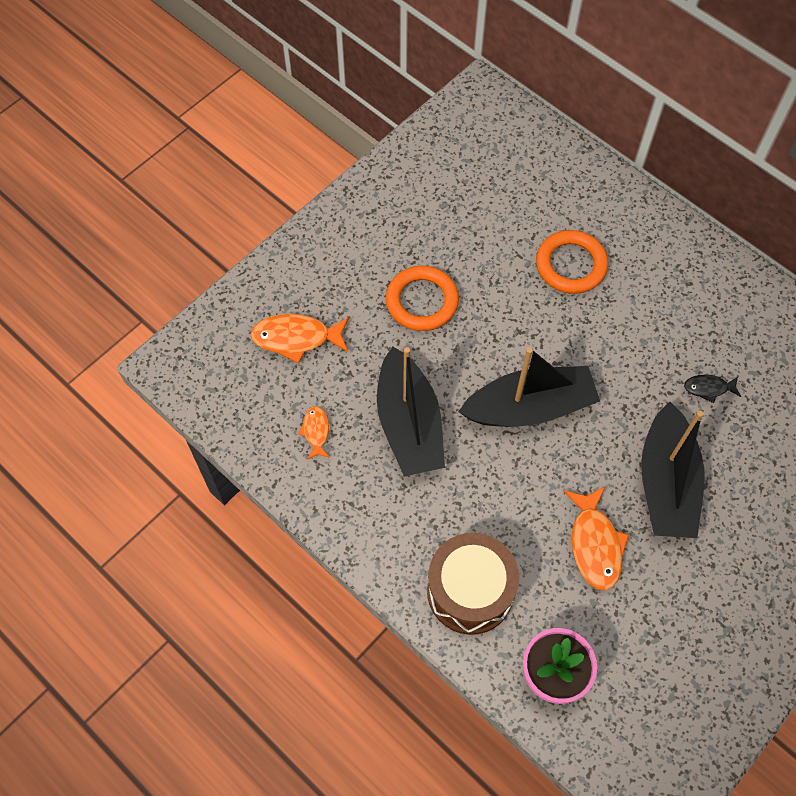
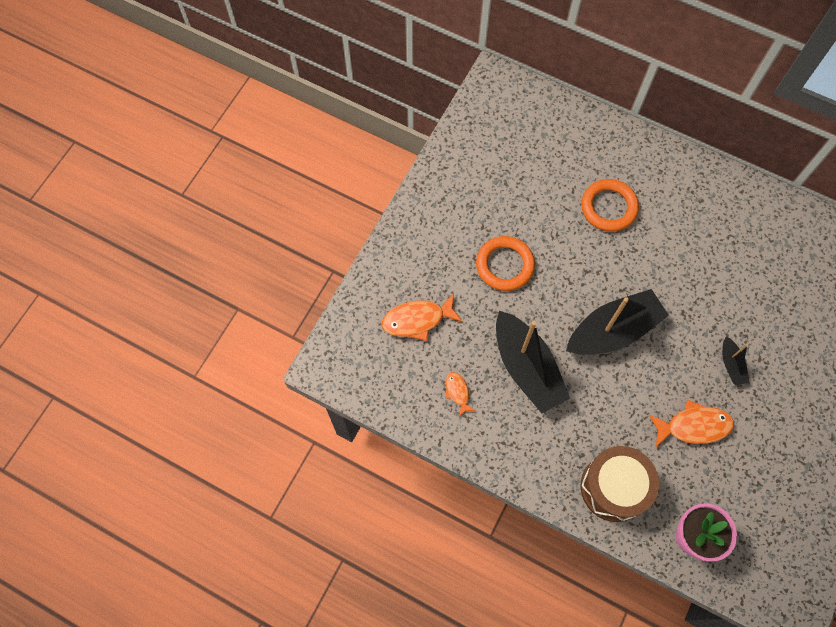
camera: 15 degrees left, 5 degrees up
(595, 544) = (694, 426): orange fish -> orange fish turned 75 degrees counterclockwise
(666, 483) = (731, 364): black boat -> black boat, size x0.46
(708, 388) = (740, 281): black fish -> none

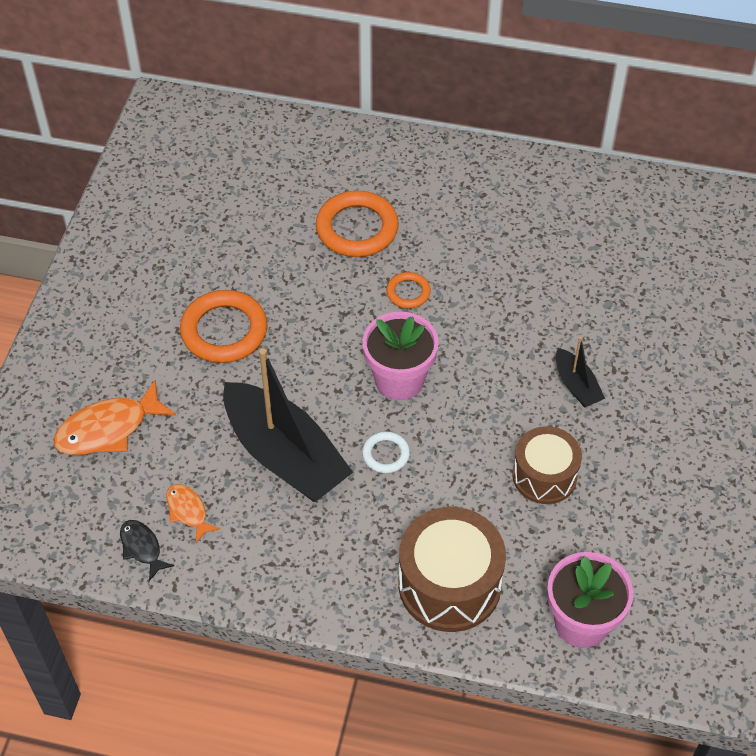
camera: 15 degrees left, 15 degrees down
(424, 410) = (142, 548): none -> black fish
(592, 384) = (386, 454): none -> white ring
(613, 331) = (399, 380): black boat -> pink flower pot
(633, 265) = (408, 292): none -> orange ring
(694, 426) = (544, 476): orange fish -> brown drum

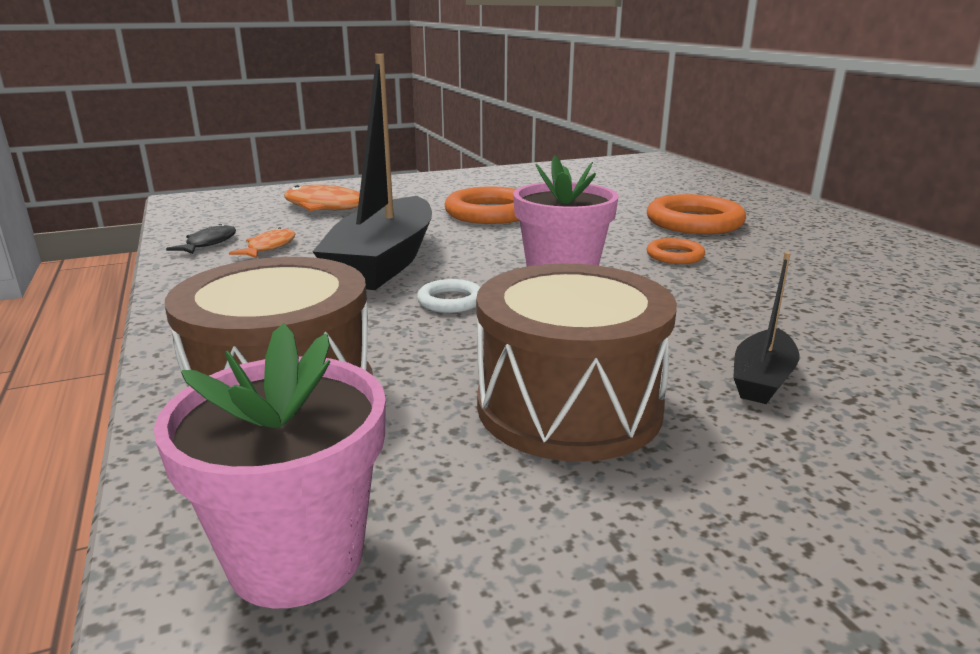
camera: 55 degrees right, 30 degrees down
(544, 476) = (569, 406): brown drum -> brown drum, size x1.52

